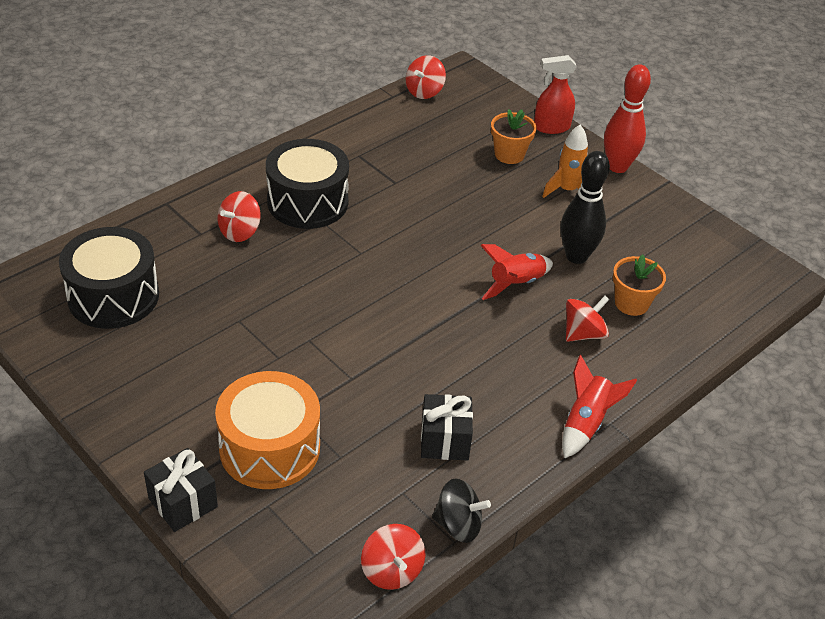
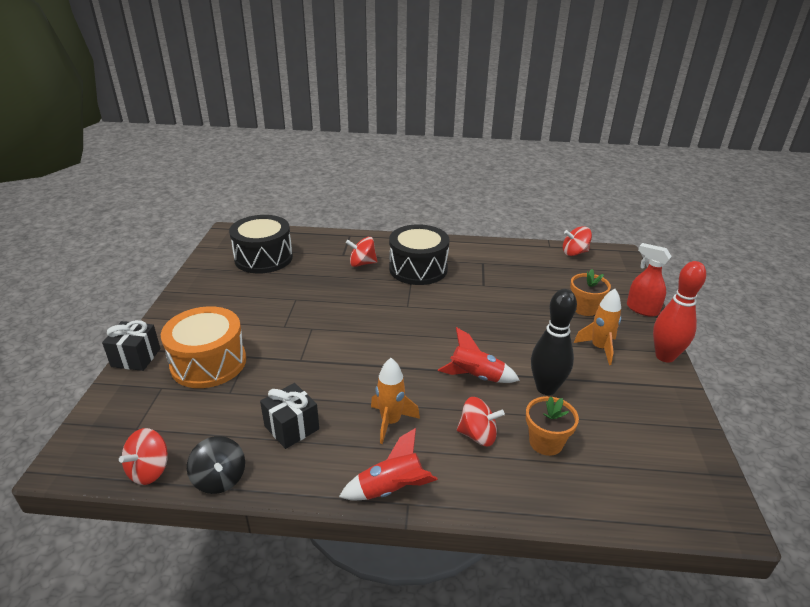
camera: 50 degrees right, 10 degrees down
(510, 373) = (390, 422): none -> orange rocket

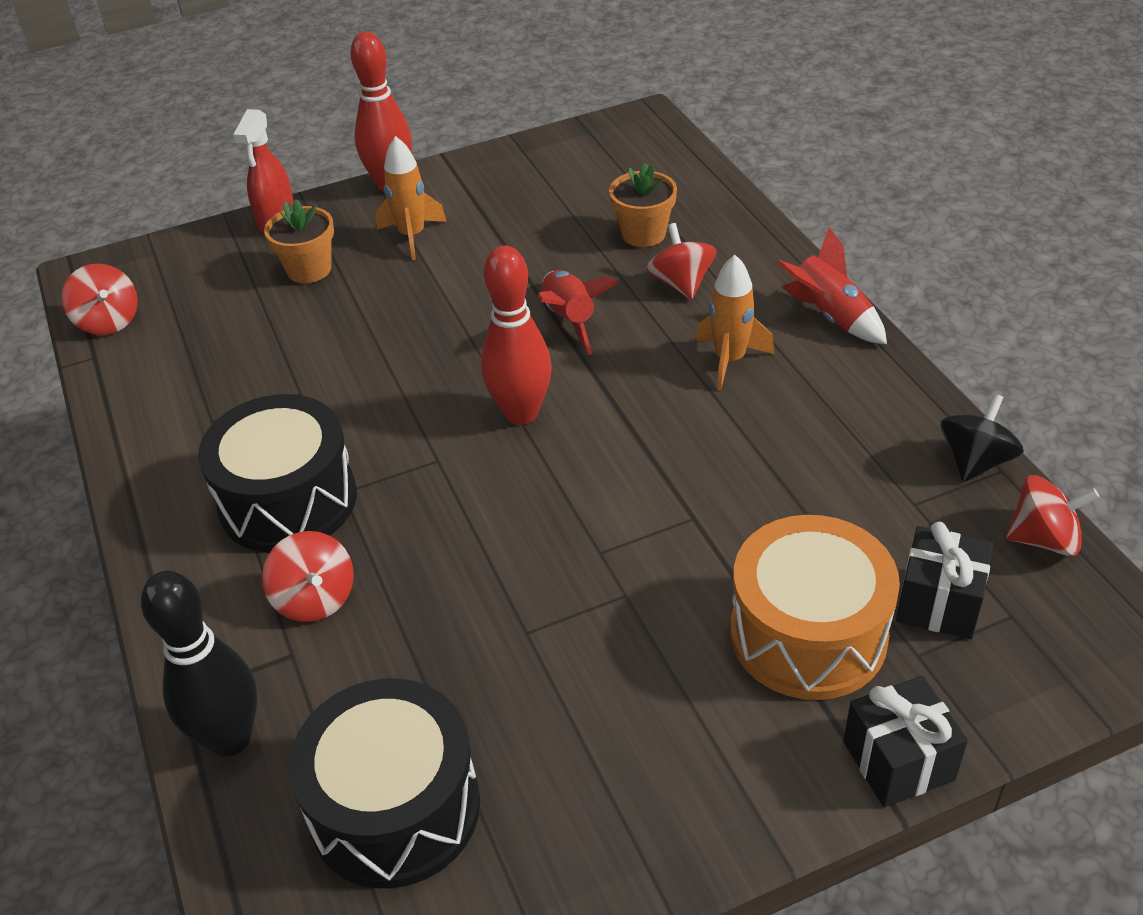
camera: 115 degrees left, 10 degrees up
(291, 427) = (832, 445): black gift -> black gift (939, 603)
(415, 336) = (521, 413): none -> red bowling pin
(546, 388) = (541, 257): black bowling pin -> black bowling pin (230, 738)

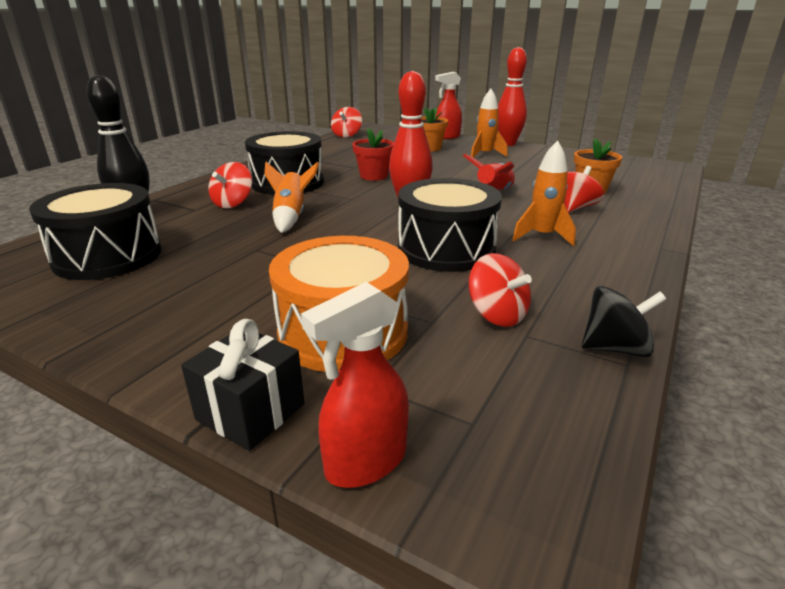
camera: 50 degrees right, 15 degrees down
(368, 393) = (374, 176): none -> red flower pot
(443, 552) = (291, 217): none -> orange rocket
(690, 455) = (446, 249): none -> black drum
(830, 316) = (641, 252): red rocket -> none
(939, 603) = (439, 379): black gift -> none
(1015, 707) = (365, 462): none -> red spray bottle
(1044, 539) = (587, 413): red spinning top -> red spinning top (497, 315)

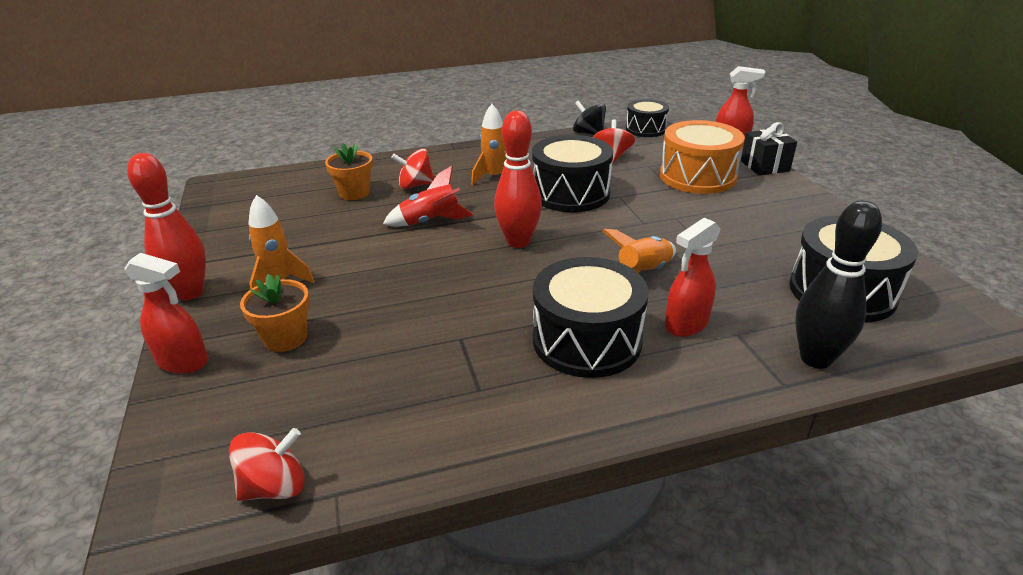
camera: 135 degrees left, 5 degrees up
(233, 203) = (686, 325): red spinning top -> red spray bottle
(374, 176) = (473, 303): red flower pot -> none
(569, 416) = (645, 129): none -> black drum

